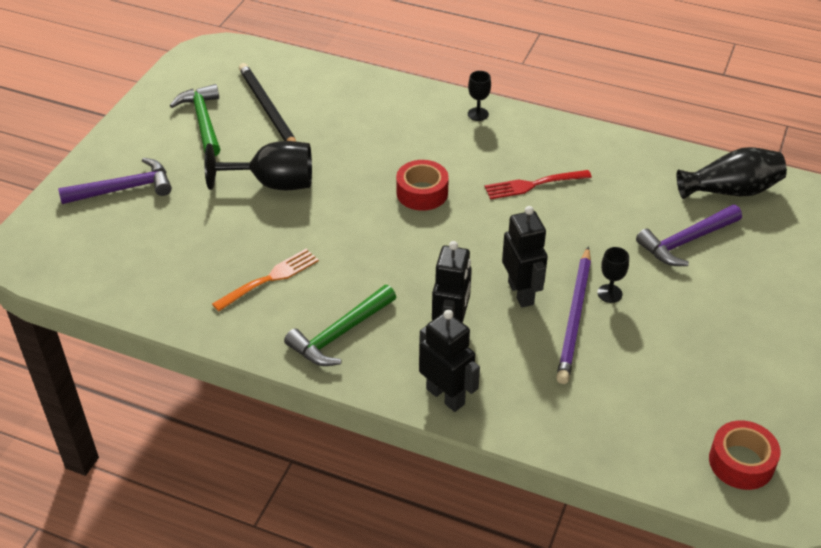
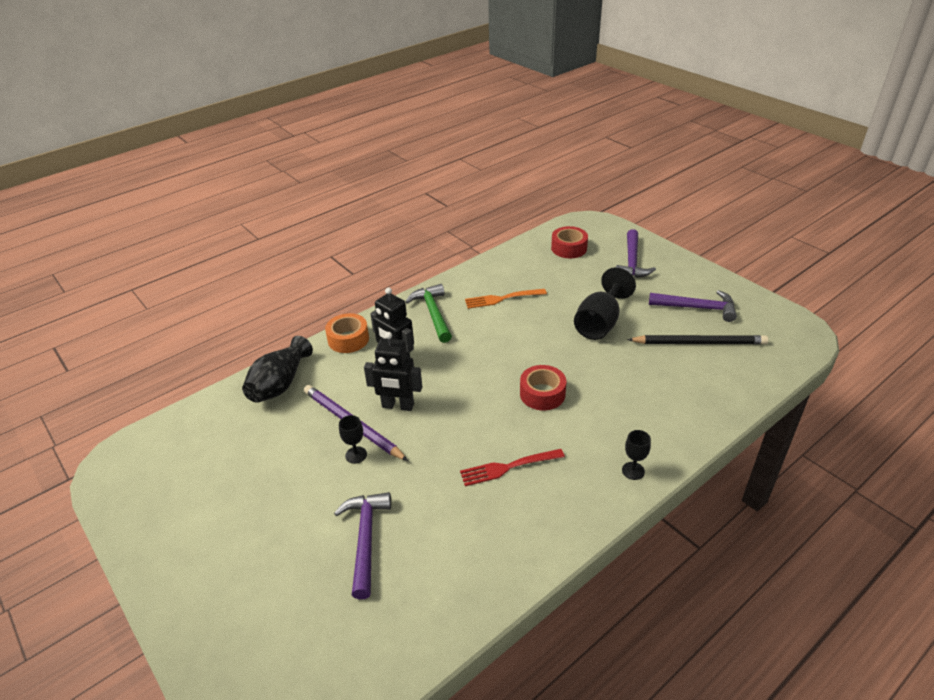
camera: 120 degrees right, 5 degrees down
(203, 121) = (697, 308): green hammer -> purple hammer
(269, 279) = (502, 298): orange fork -> orange fork turned 90 degrees clockwise
(446, 396) = (348, 339): black robot -> orange tape
(534, 184) = (509, 467): red fork -> red fork turned 120 degrees counterclockwise
(731, 190) = (398, 624): black vase -> black vase (280, 384)
(741, 462) = (169, 448): red tape -> red tape (569, 248)

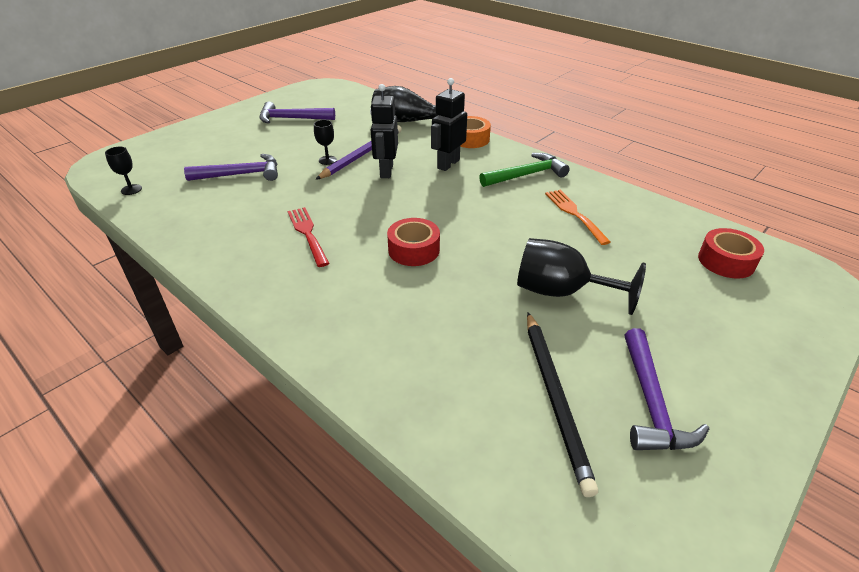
camera: 80 degrees right, 0 degrees up
(632, 262) = (738, 326): purple hammer -> purple hammer (292, 119)
(633, 471) = (295, 318): black goblet -> black goblet (131, 189)

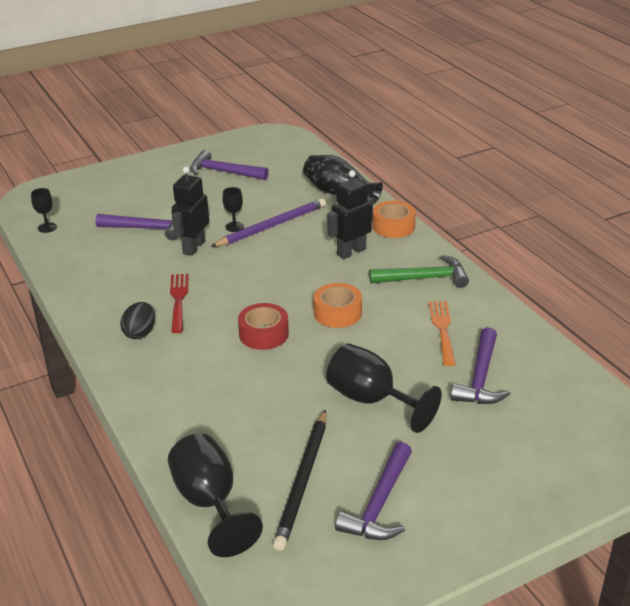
camera: 20 degrees right, 5 degrees down
(282, 274) = (140, 333): none -> black egg
(386, 171) = (284, 249): black robot -> black robot (193, 247)
(469, 455) = (209, 502): none -> black goblet
(471, 217) = (337, 313): none -> orange tape
(640, 249) = (480, 377): none -> purple hammer
(726, 261) = (559, 407): red tape -> none

